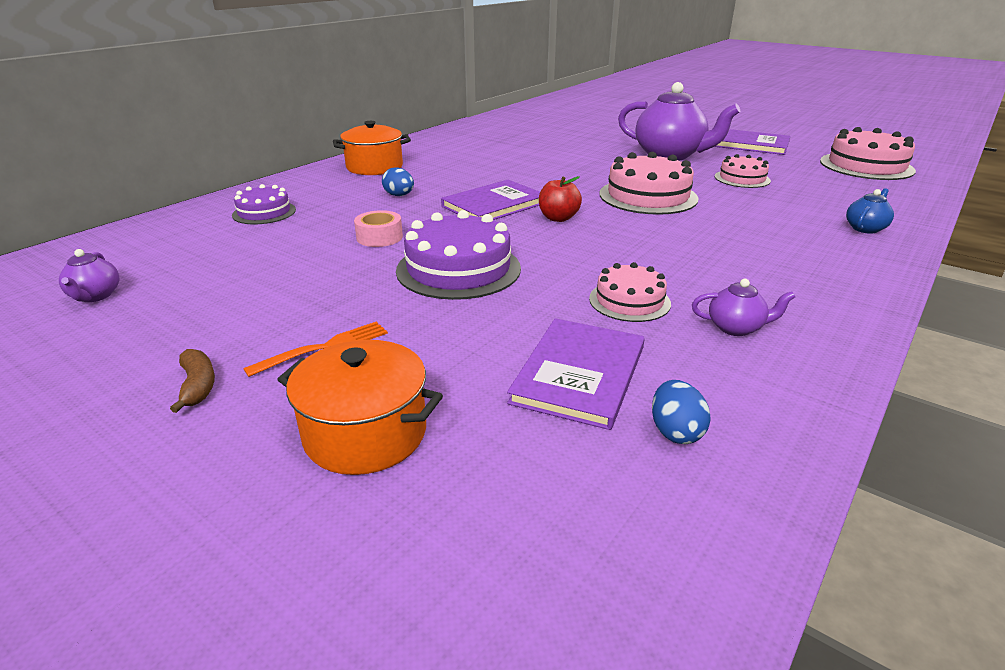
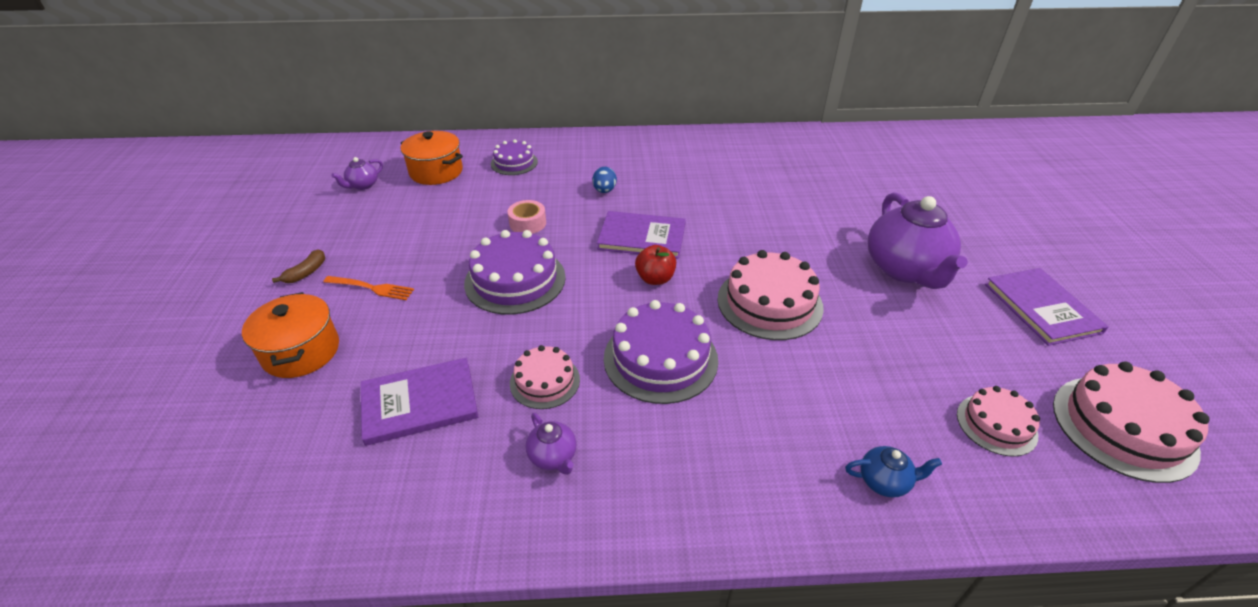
camera: 50 degrees right, 10 degrees up
(374, 167) = (642, 151): orange pot -> orange pot (436, 172)
(662, 248) = (660, 358): none -> purple cake
(675, 432) = (383, 477): blue egg -> none
(742, 178) = (909, 342): pink cake -> pink cake (996, 424)

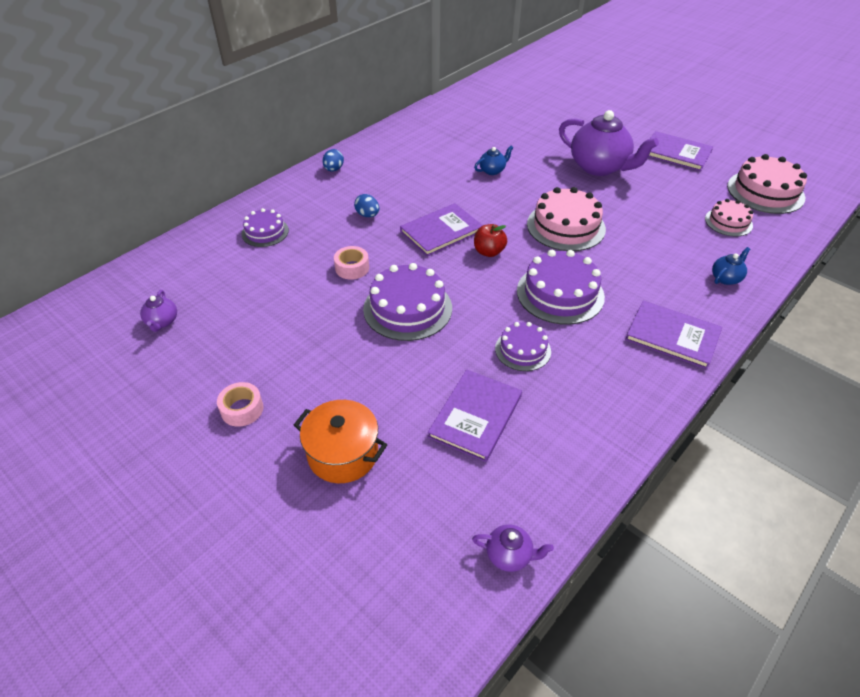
camera: 45 degrees left, 5 degrees up
(306, 272) = (242, 409): brown banana -> pink tape
(371, 288) = (316, 382): orange fork -> none
(436, 172) = (210, 274): orange pot -> none
(545, 381) = (523, 350): pink cake -> purple cake
(553, 456) = (588, 381): purple teapot -> purple teapot (509, 555)
(635, 143) = (333, 169): none -> blue egg
(710, 488) = (672, 336): none -> purple book
(775, 212) = (492, 170): none -> blue teapot

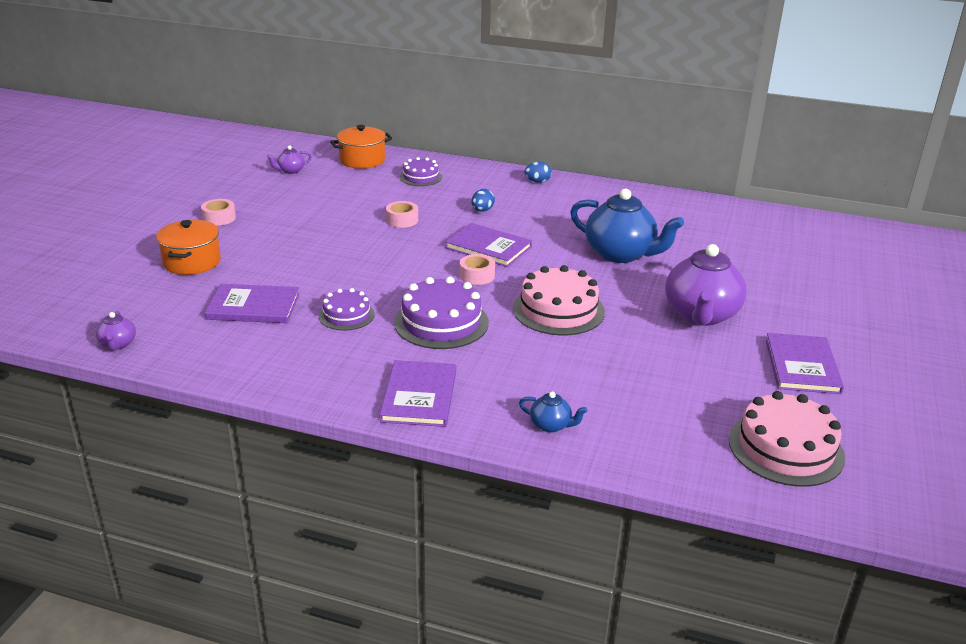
camera: 65 degrees right, 15 degrees down
(186, 261) = (362, 160): none -> orange pot
(407, 308) = (366, 253): purple cake -> none
(489, 252) = (477, 275): red apple -> pink tape
(492, 170) = (620, 254): blue teapot -> blue teapot, size x2.26
(728, 222) = (675, 420): pink cake -> none

